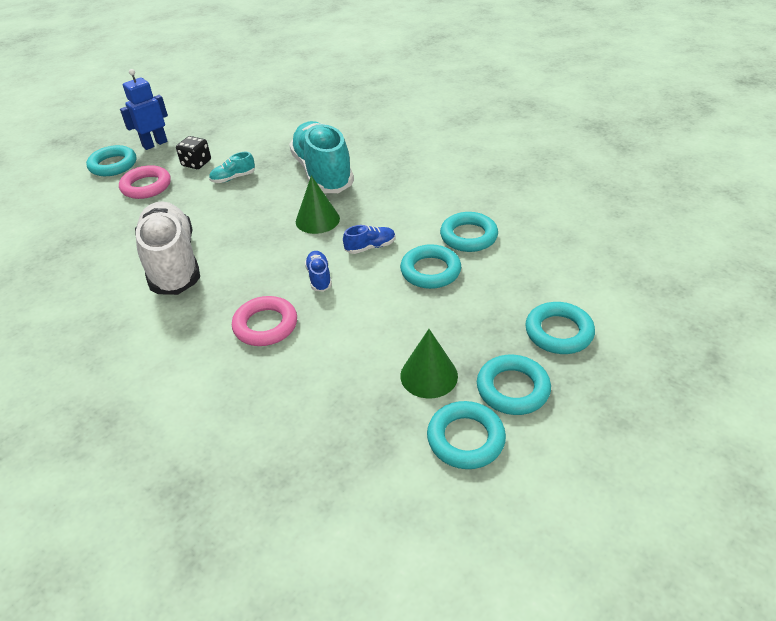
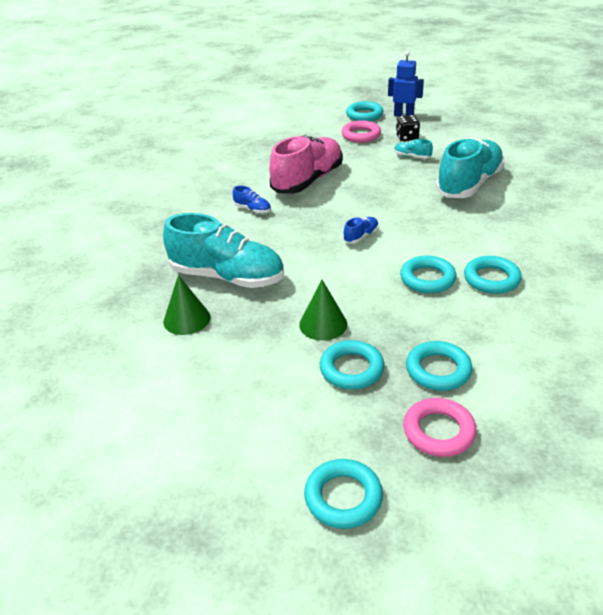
camera: 55 degrees right, 5 degrees down
(172, 263) = (307, 180): white shoe -> pink shoe
(265, 325) = (295, 239): pink ring -> pink ring (438, 431)
(269, 415) = (227, 277): none -> turquoise shoe
(317, 220) = (416, 207): green cone -> green cone (187, 319)
(370, 247) = (418, 241): blue shoe -> blue shoe (252, 209)
(465, 439) = (283, 365): turquoise ring -> turquoise ring (343, 497)

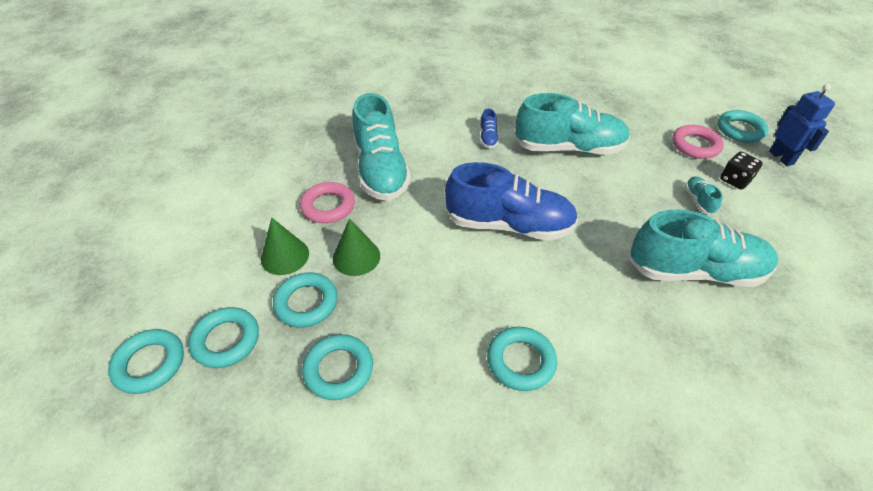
camera: 55 degrees right, 10 degrees up
(187, 319) = (313, 175): green cone -> green cone (285, 256)
(307, 180) = (569, 148): pink shoe -> turquoise shoe
(361, 236) = (509, 225): blue shoe -> blue shoe, size x2.46
(427, 279) = (478, 304): turquoise ring -> turquoise ring (226, 340)
(438, 431) = (253, 403): pink ring -> pink ring (328, 206)

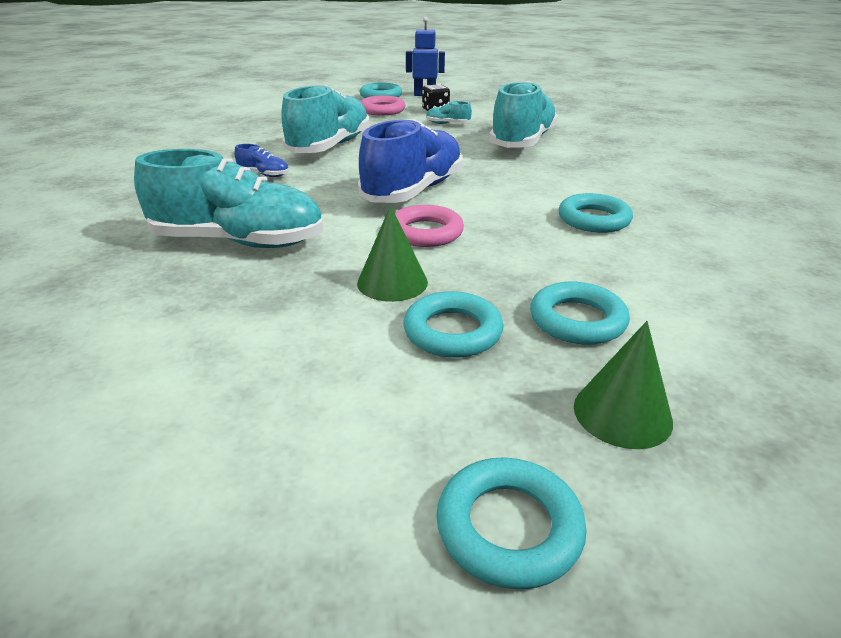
camera: 70 degrees left, 15 degrees down
(226, 340) = (490, 418): turquoise ring -> none
(285, 256) = (343, 341): green cone -> green cone (622, 413)
(328, 206) = (269, 290): pink ring -> pink ring (425, 232)

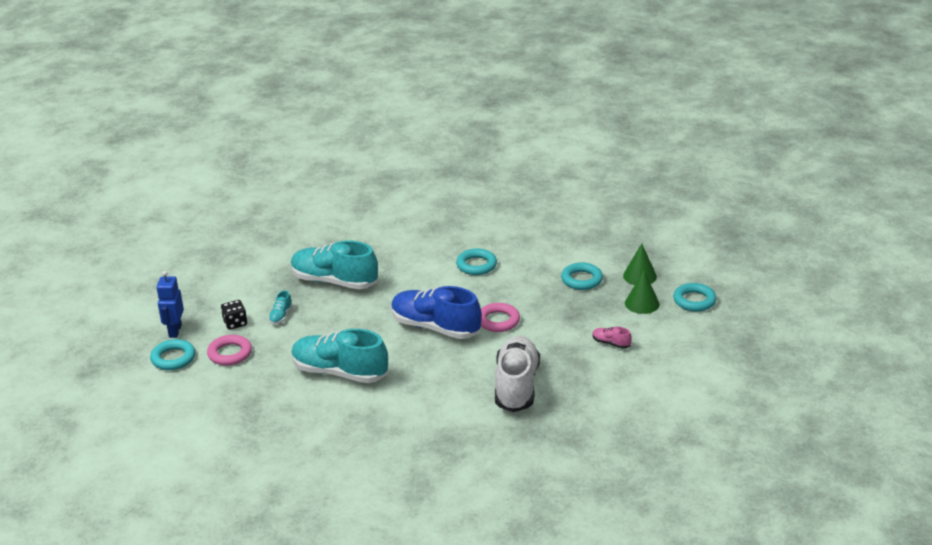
camera: 90 degrees left, 0 degrees up
(239, 242) = (516, 386): turquoise shoe -> white shoe
(263, 174) = (404, 396): blue shoe -> none
(325, 343) = (611, 343): none -> pink shoe
(392, 282) = (556, 329): green cone -> green cone (642, 303)
(452, 331) = (596, 311): turquoise ring -> none

